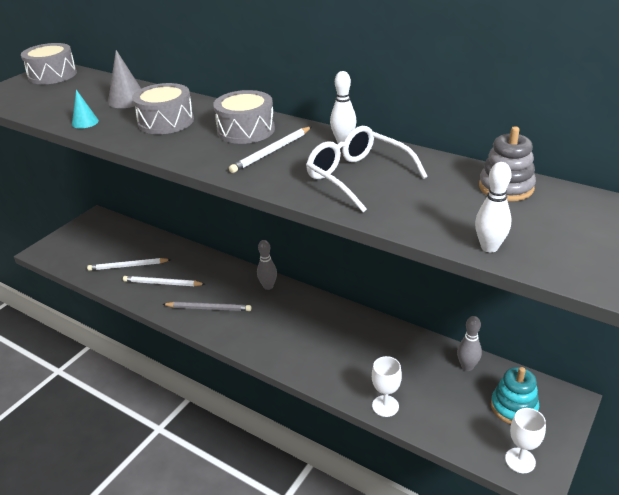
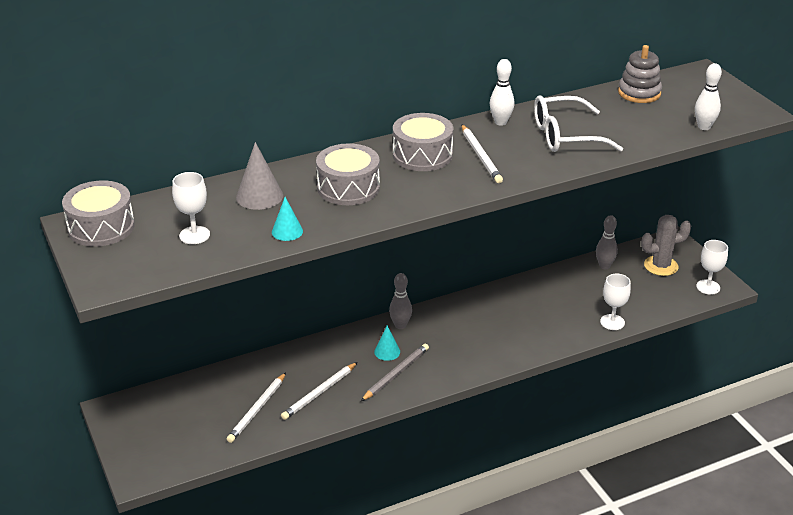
camera: 60 degrees left, 0 degrees up
(60, 99) = (194, 235): none -> white goblet
(231, 293) = (387, 352): none -> turquoise cone
(514, 407) = (661, 266): turquoise stacking toy -> grey cactus

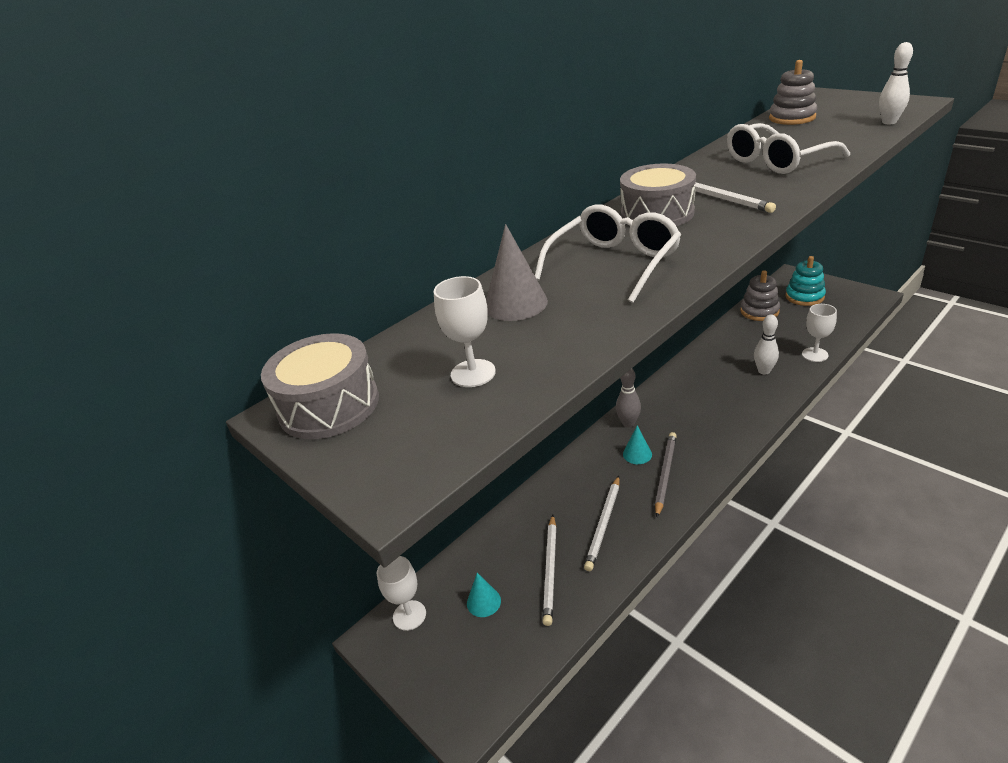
camera: 15 degrees left, 0 degrees up
(287, 231) = (592, 330): turquoise cone -> turquoise cone (483, 602)
(348, 188) = (613, 264): grey drum -> white glasses
(500, 122) = (698, 168): white bowling pin -> white bowling pin (764, 371)
(604, 266) = (759, 311): grey bowling pin -> grey stacking toy
(661, 266) = (804, 297): grey cactus -> turquoise stacking toy
(708, 287) = (860, 300): white goblet -> white goblet (409, 615)

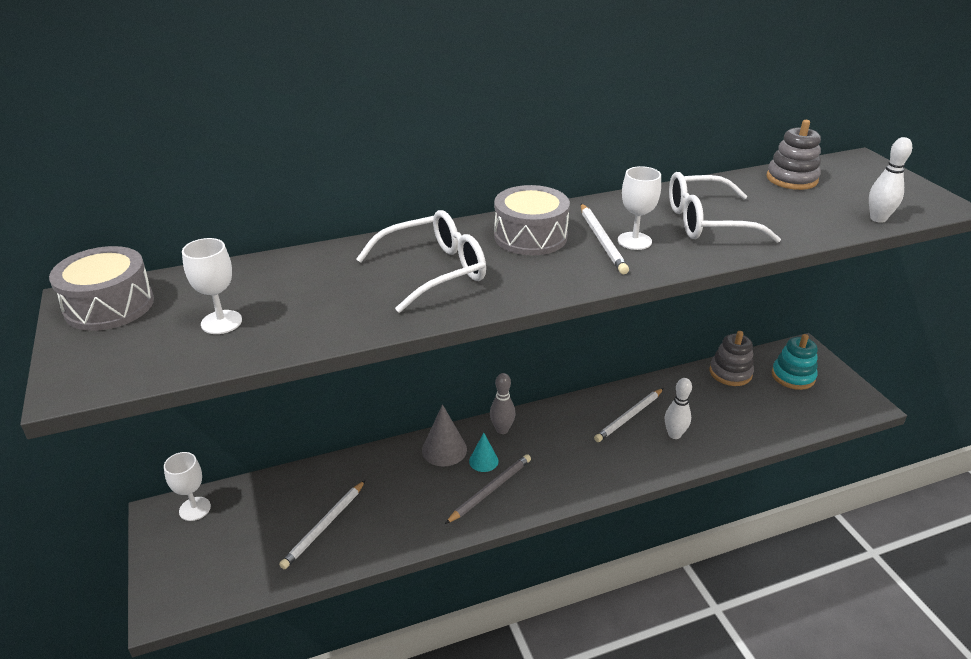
camera: 20 degrees right, 0 degrees up
(483, 602) = (254, 525): turquoise cone -> none
(516, 304) = (320, 276): grey cone -> grey cone (444, 449)
(604, 524) = (399, 509): white pencil -> white pencil (629, 417)
(815, 354) = (741, 440): white goblet -> white goblet (634, 241)

